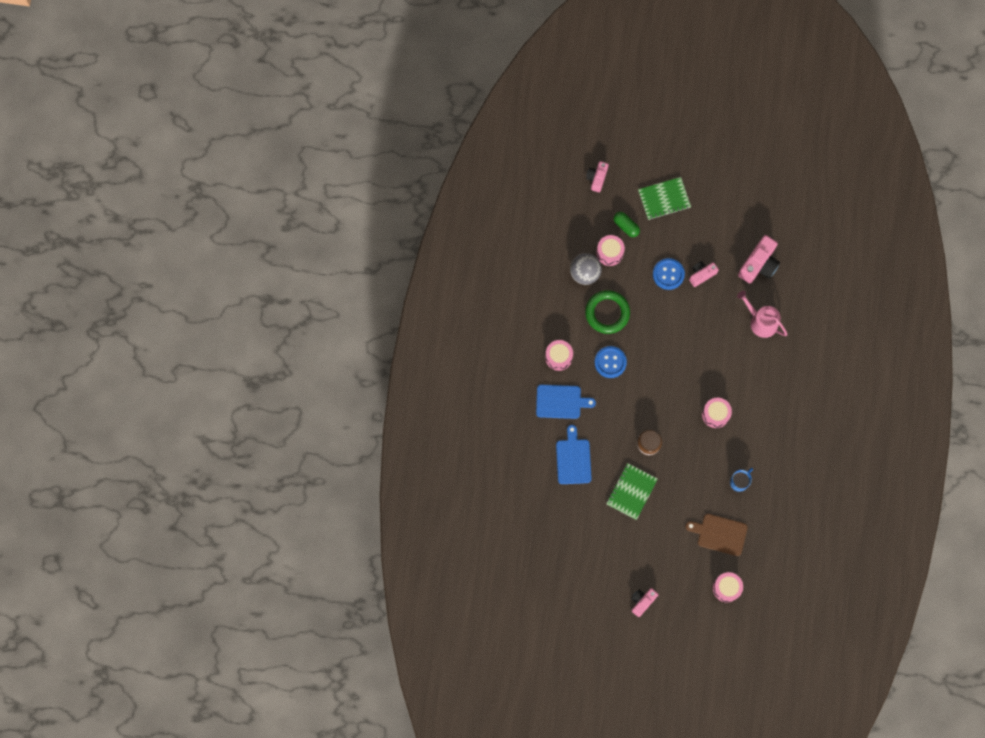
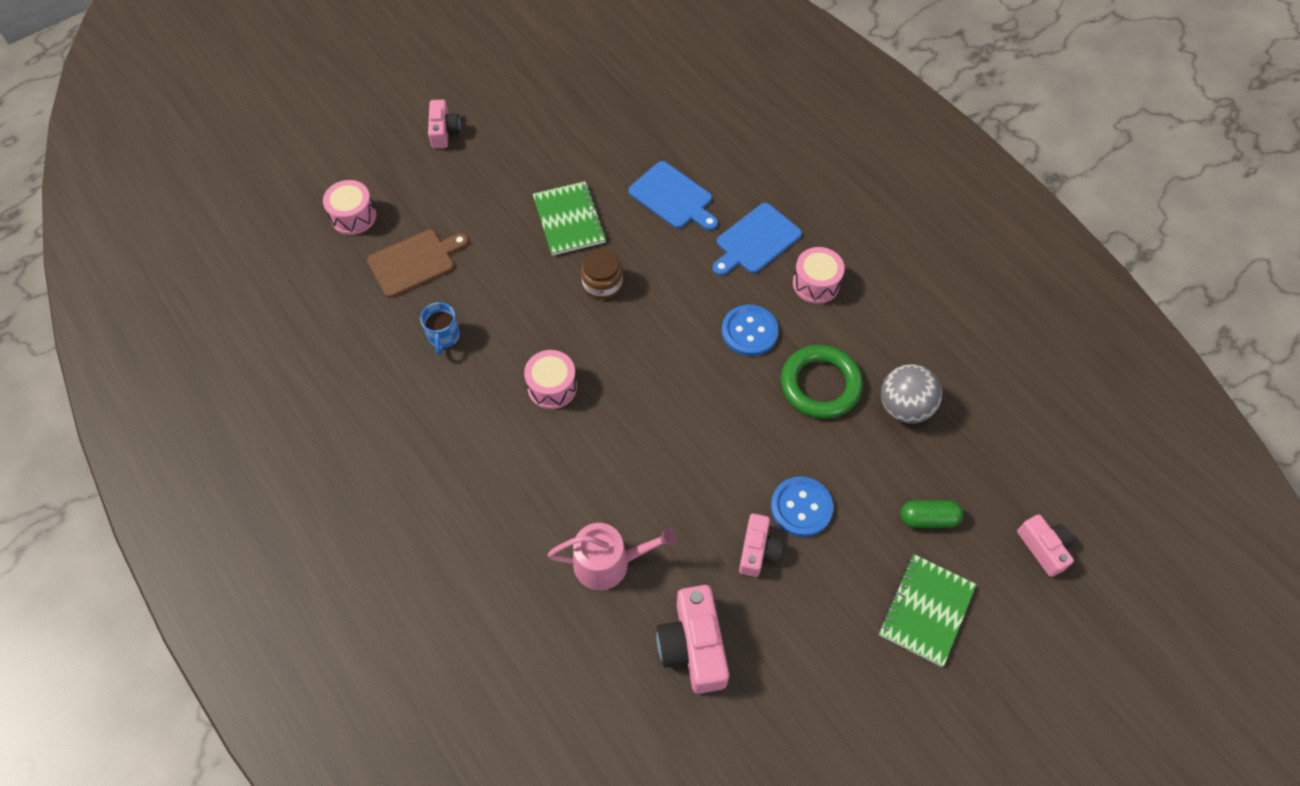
camera: 135 degrees right, 15 degrees down
(609, 253) = (906, 462): pink drum -> none

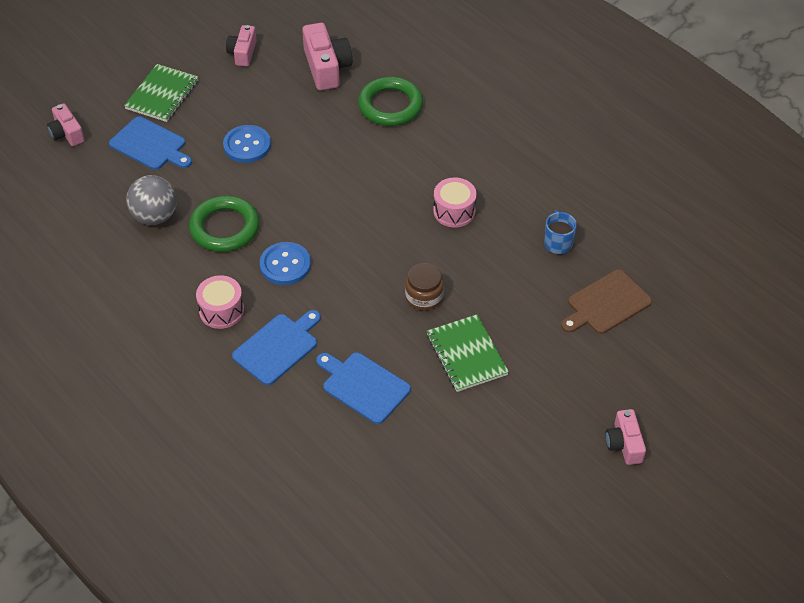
camera: 175 degrees right, 10 degrees down
(353, 216) = (683, 343): pink drum -> none
(608, 563) = (390, 105): pink watering can -> green ring
(757, 551) = (281, 119): pink camera -> pink camera (243, 53)
(928, 519) = (150, 145): green capsule -> blue cutting board

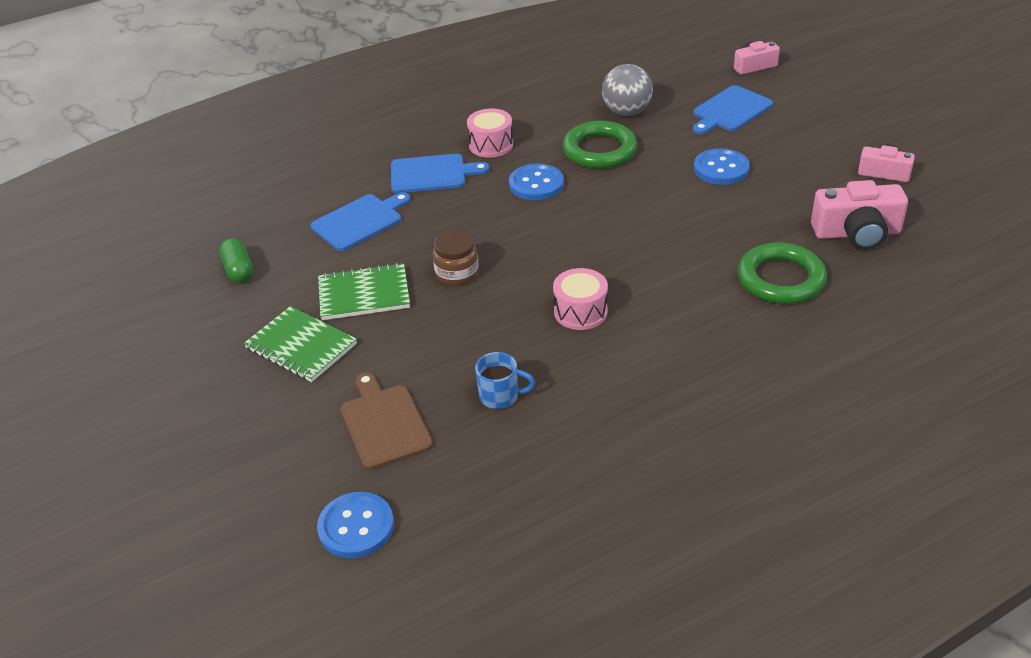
camera: 105 degrees right, 10 degrees down
(162, 95) = (809, 118): green notebook -> green notebook (301, 346)
(278, 347) = (432, 174): blue cutting board -> blue cutting board turned 60 degrees counterclockwise
(455, 462) = (238, 270): none -> green capsule
(624, 444) = (183, 398): pink camera -> none
(701, 296) = (356, 527): none -> blue button

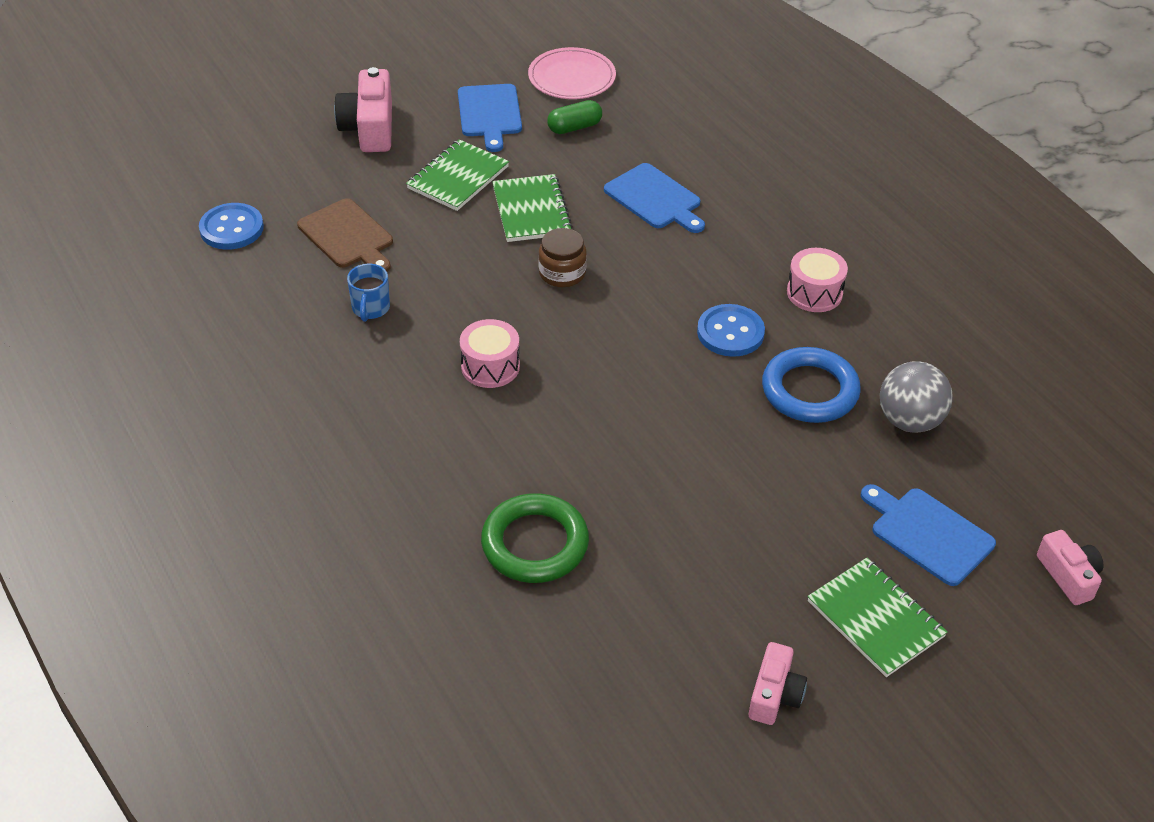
camera: 85 degrees right, 5 degrees up
(153, 274) = (572, 77): none -> pink plate
(384, 423) = (347, 236): brown cutting board -> brown cutting board turned 75 degrees clockwise
(432, 174) = (747, 246): blue cutting board -> blue cutting board (489, 113)
(599, 150) = (809, 391): green ring -> blue ring
(721, 169) = (774, 509): blue button -> none
(808, 133) = (875, 619): none -> green notebook
(857, 233) = (627, 636): pink camera -> pink camera (369, 128)

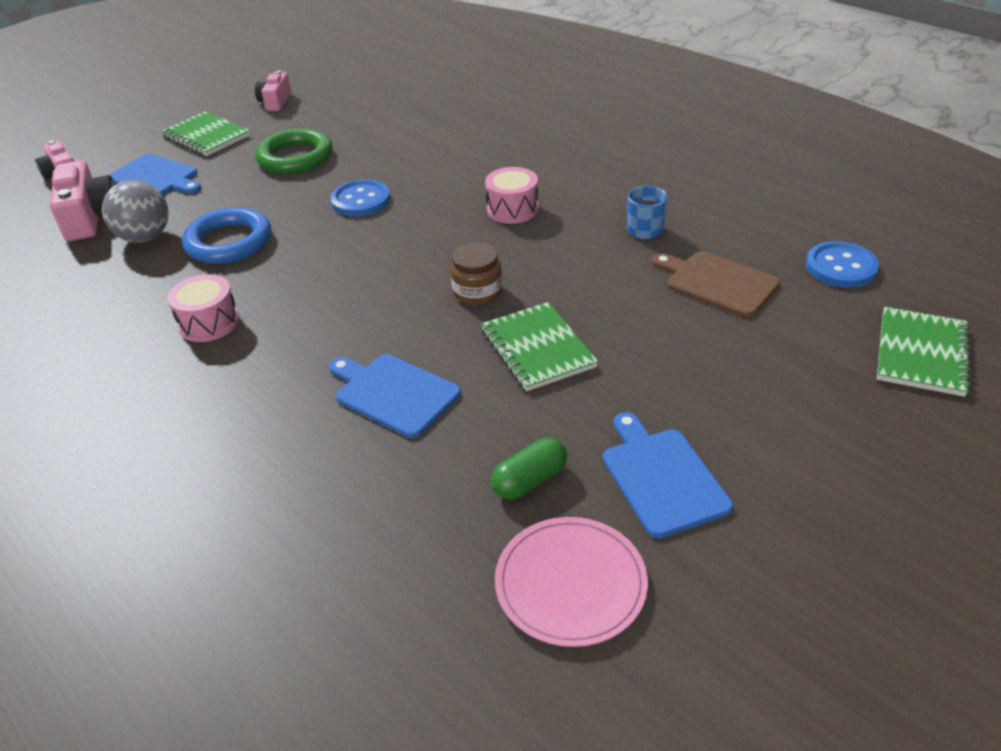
camera: 170 degrees right, 5 degrees down
(369, 128) = (807, 416): pink camera -> pink camera (90, 217)
(458, 177) = (645, 371): green notebook -> green notebook (921, 353)
(535, 544) = (436, 129): green ring -> green ring (295, 157)
(730, 332) = (299, 272): blue button -> blue button (361, 200)

